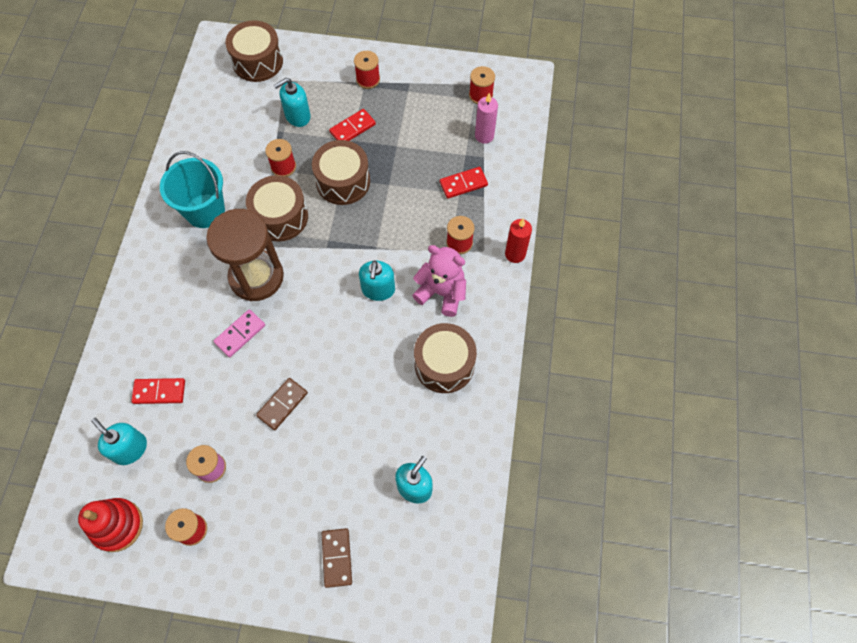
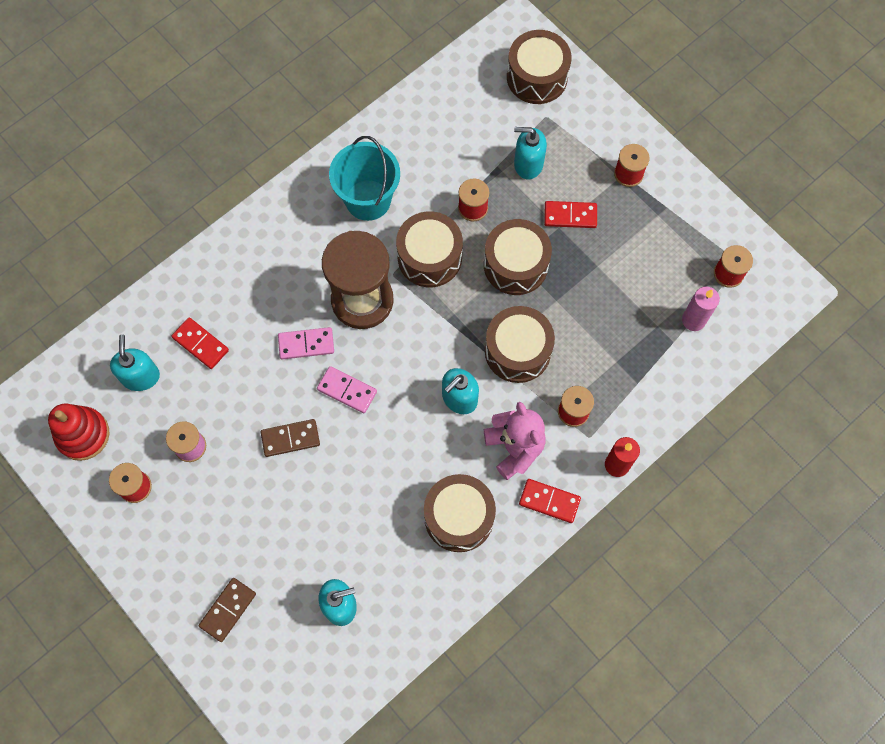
camera: 40 degrees right, 5 degrees up
(296, 342) = (347, 390): none -> pink domino
(391, 232) = (517, 351): none -> brown drum
(463, 184) = (629, 355): red domino -> red domino (549, 501)

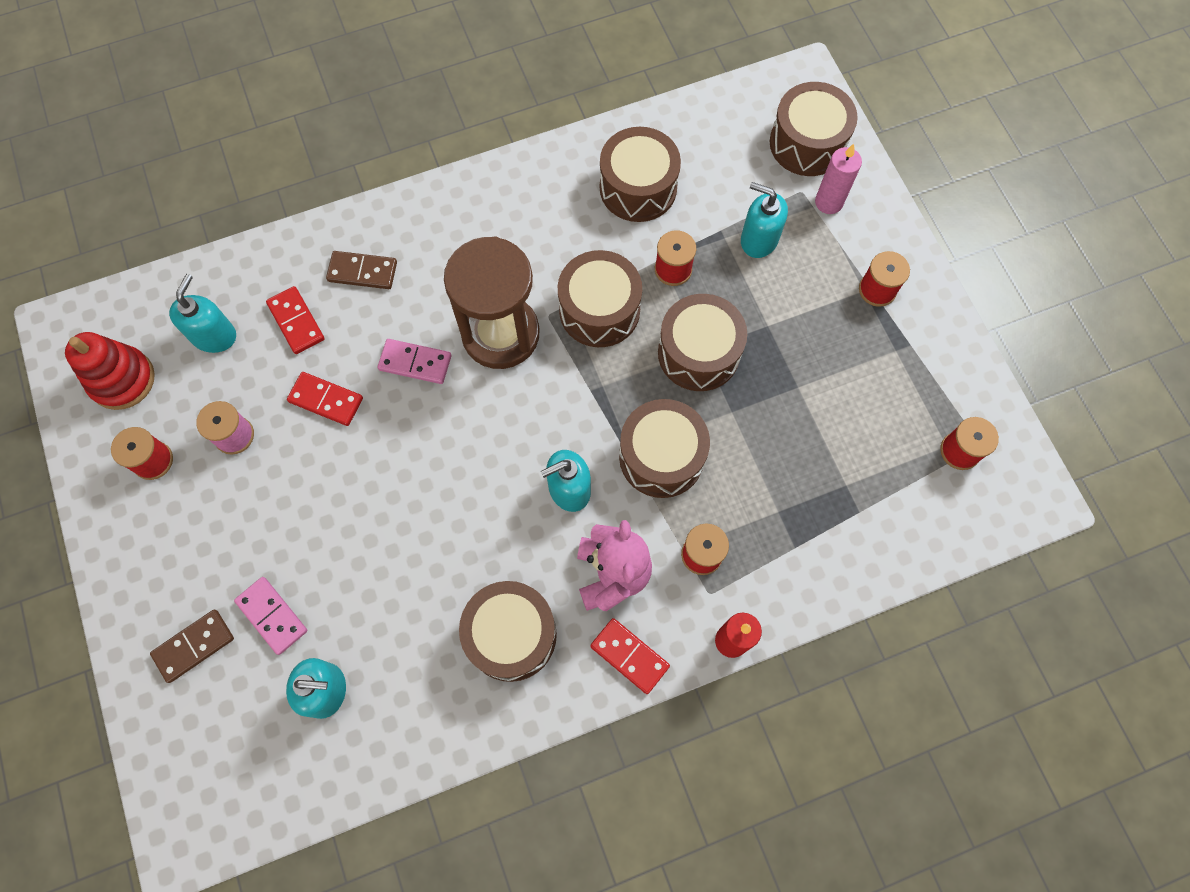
camera: 20 degrees right, 0 degrees up
(290, 438) = (351, 467): brown domino -> brown domino (362, 272)
(347, 390) = (440, 433): pink domino -> pink domino (272, 616)
(368, 200) = (554, 221): turquoise bucket -> none
(422, 153) = (638, 188): none -> brown drum
(570, 215) = (787, 316): red domino -> red domino (326, 400)
(693, 320) = (894, 494): pink candle -> pink candle (828, 202)

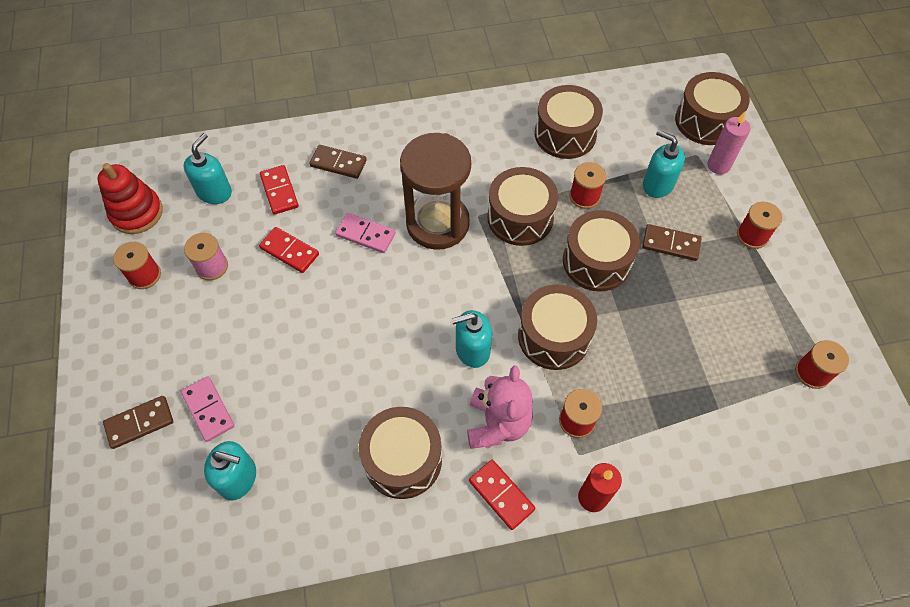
camera: 10 degrees right, 10 degrees down
(783, 316) = (670, 244): none -> brown domino

